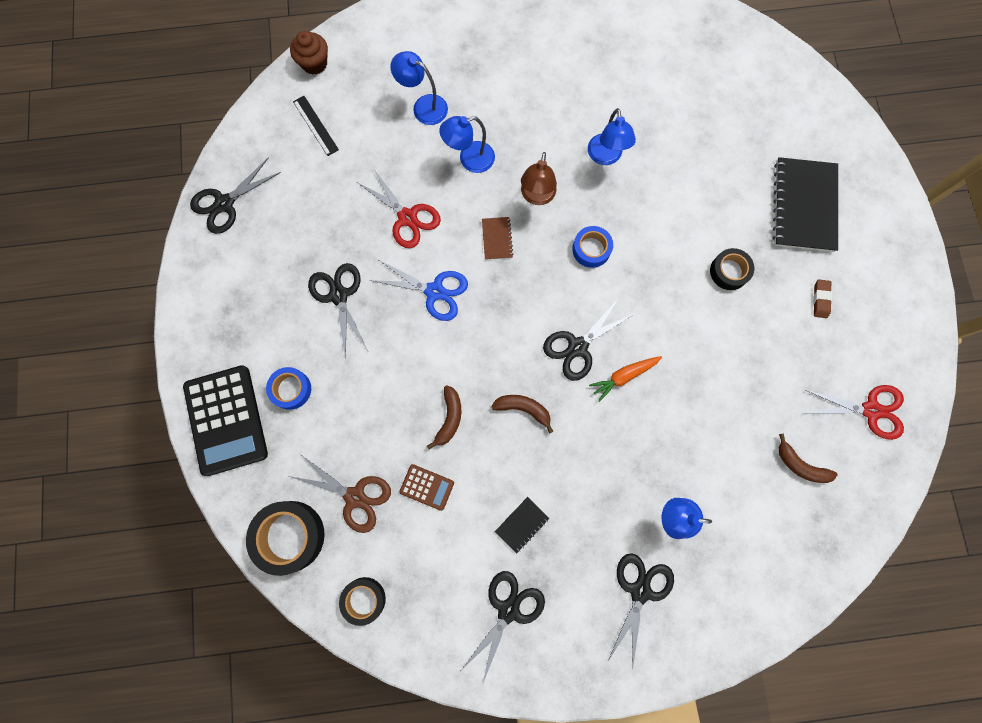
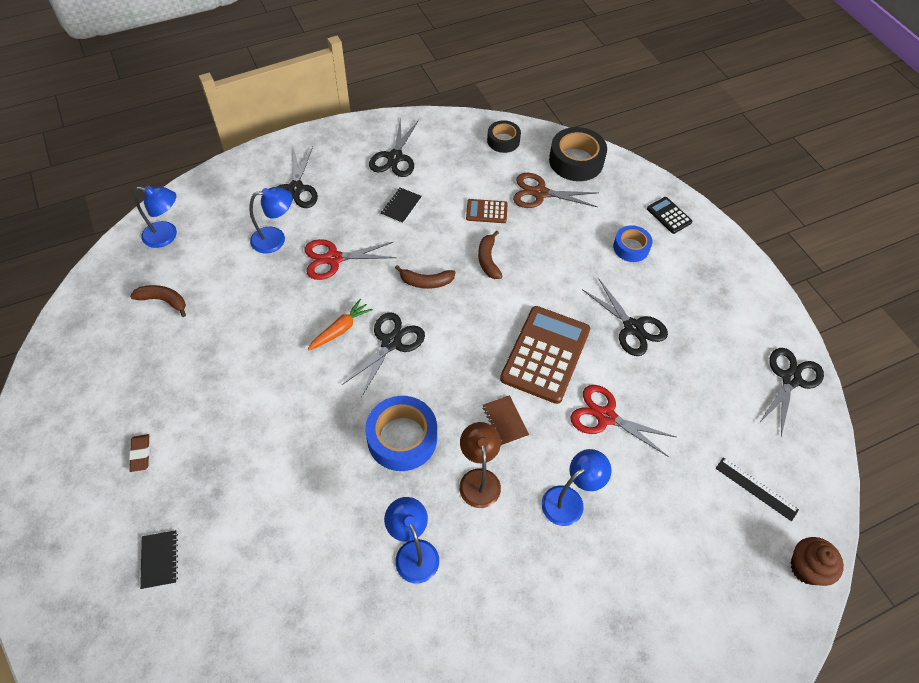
camera: 160 degrees right, 20 degrees down
(226, 420) = (669, 215): black calculator -> black calculator, size x0.48
(423, 106) = (651, 551): blue lamp -> blue lamp (167, 236)
(435, 292) = (545, 354): blue scissors -> brown calculator
(591, 249) = (402, 438): blue tape -> blue tape, size x1.64
(729, 271) = (246, 456): black tape -> none
(804, 206) = (160, 560): black notebook -> black notebook, size x0.46
(871, 410) = (91, 361): red scissors -> red scissors (333, 258)

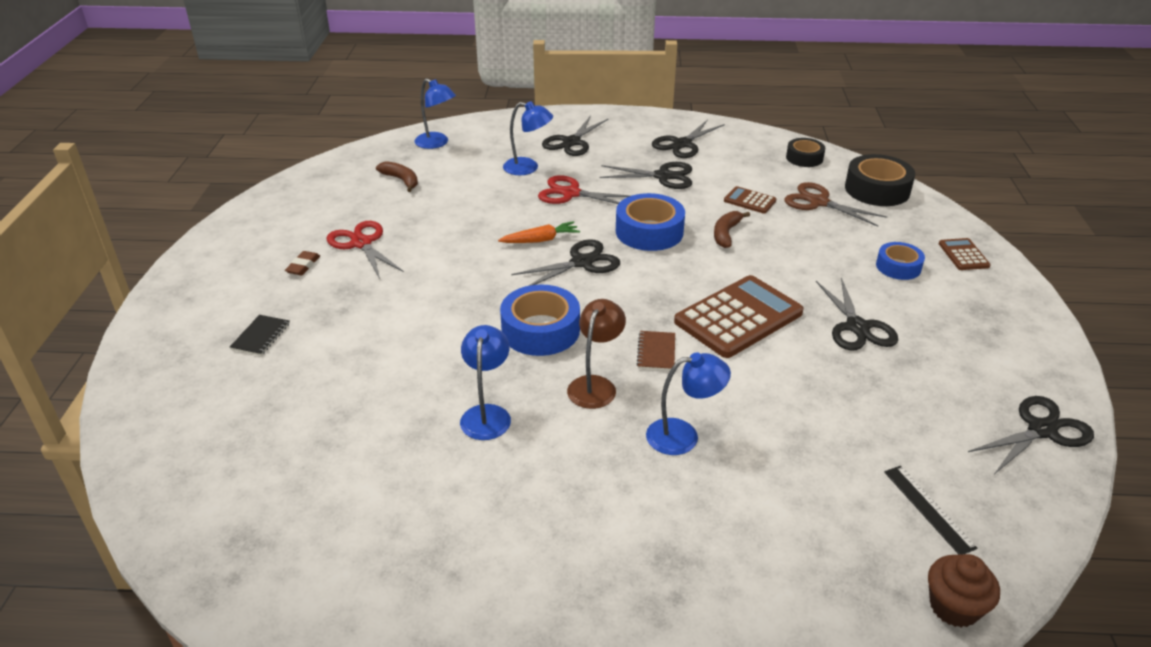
camera: 30 degrees right, 20 degrees down
(401, 206) = (663, 176): black notebook -> black scissors
(426, 282) = (649, 232): brown banana -> blue tape
(605, 416) = (774, 385): red scissors -> red scissors (361, 243)
(669, 215) = (963, 255): black calculator -> brown calculator

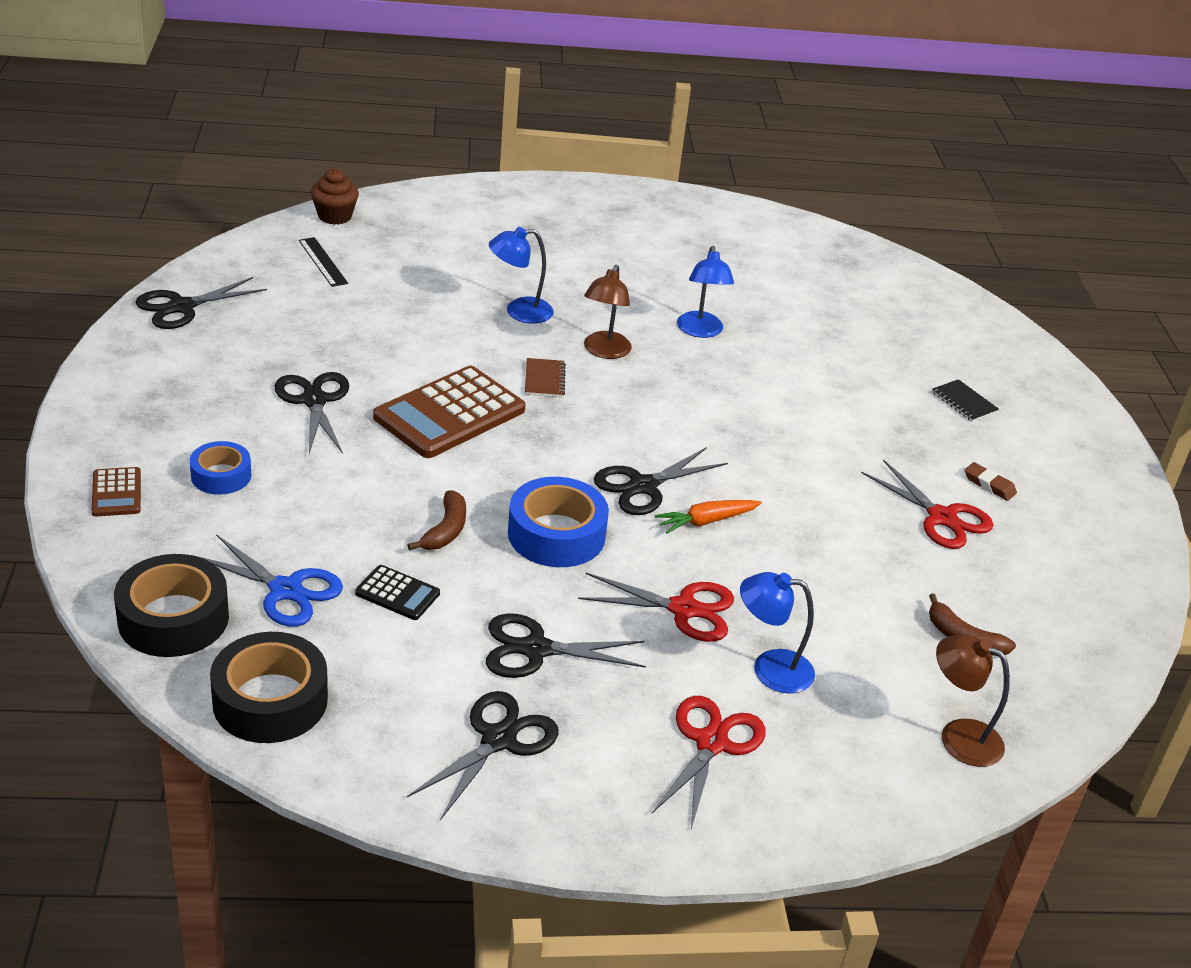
camera: 170 degrees right, 0 degrees up
(260, 336) = (964, 402): black notebook -> black notebook turned 45 degrees counterclockwise
(303, 266) = (989, 485): brown eraser -> brown eraser turned 60 degrees counterclockwise
(437, 143) = (958, 736): blue lamp -> brown lamp
(540, 330) = (672, 403): blue tape -> none
(571, 142) = (712, 743): black scissors -> red scissors
(749, 201) = (397, 593): brown calculator -> black calculator
(804, 158) = (270, 700): black tape -> black tape, size x1.64
(818, 202) = (286, 591): brown scissors -> blue scissors

